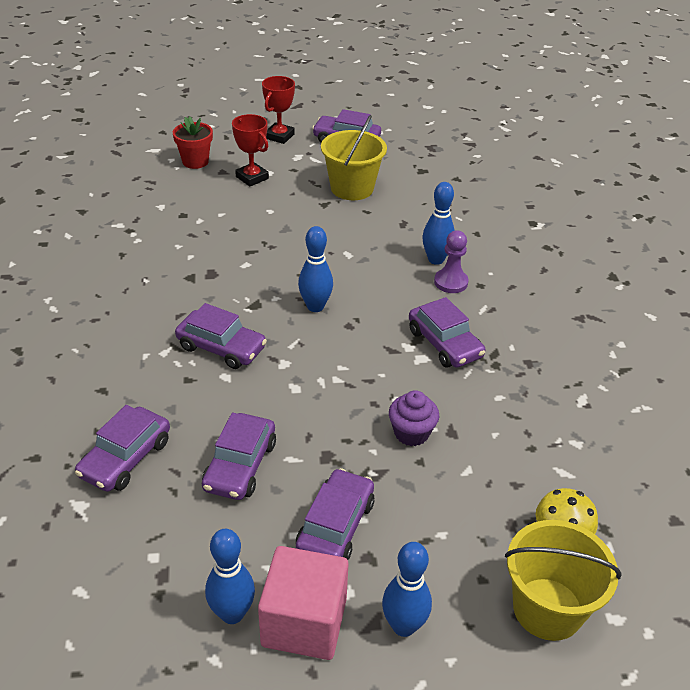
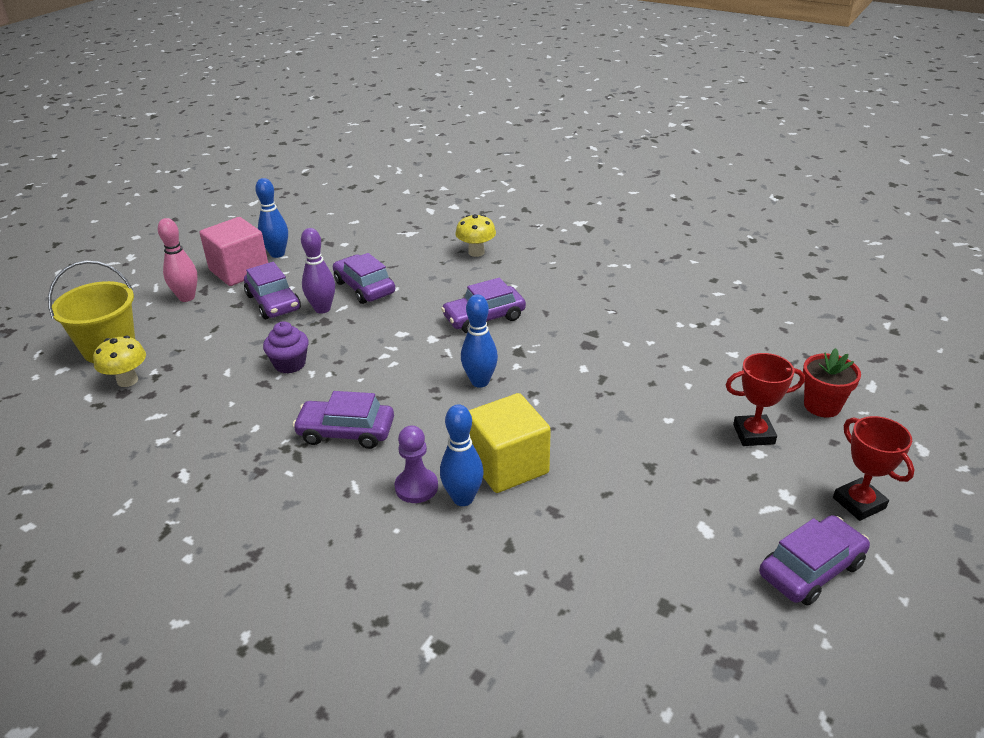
camera: 130 degrees right, 5 degrees down
(92, 416) = (476, 252): none -> yellow mushroom
(125, 458) = (425, 254): purple car -> none
(309, 473) = (322, 309): none -> purple bowling pin
(352, 188) = (668, 507): yellow bucket -> none
(387, 255) = (508, 465): none -> yellow cube
(403, 626) = (187, 297): blue bowling pin -> pink bowling pin

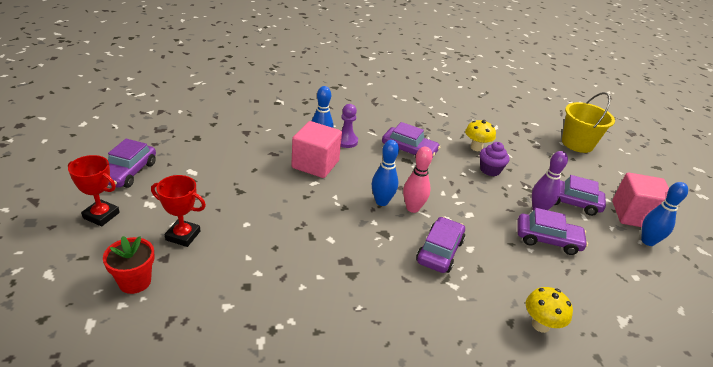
camera: 135 degrees right, 0 degrees up
(127, 380) = (537, 134): yellow mushroom -> yellow mushroom (476, 147)
(187, 297) = (613, 184): pink bowling pin -> pink bowling pin (412, 208)
(346, 432) = (409, 150): purple car -> purple car turned 60 degrees clockwise
(508, 465) = (315, 164): yellow cube -> pink cube
(753, 434) = (183, 236): red trophy -> red trophy turned 60 degrees clockwise

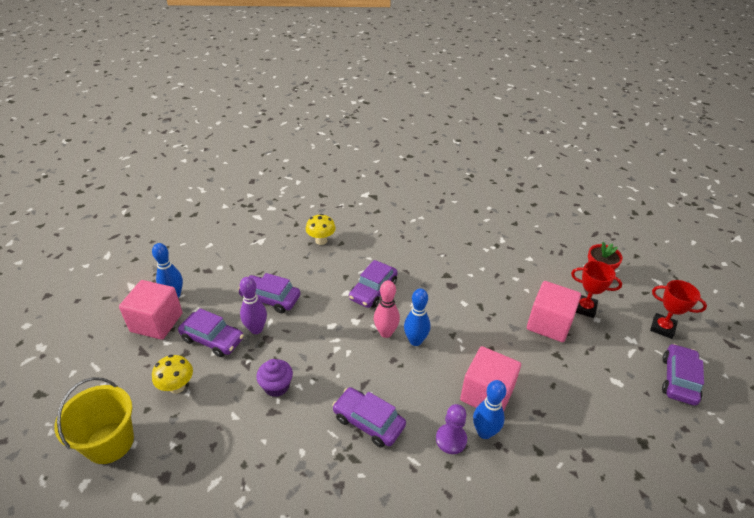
camera: 170 degrees left, 5 degrees up
(236, 218) = (549, 324): none -> pink cube
(476, 147) = (272, 430): yellow mushroom -> yellow mushroom (177, 387)

